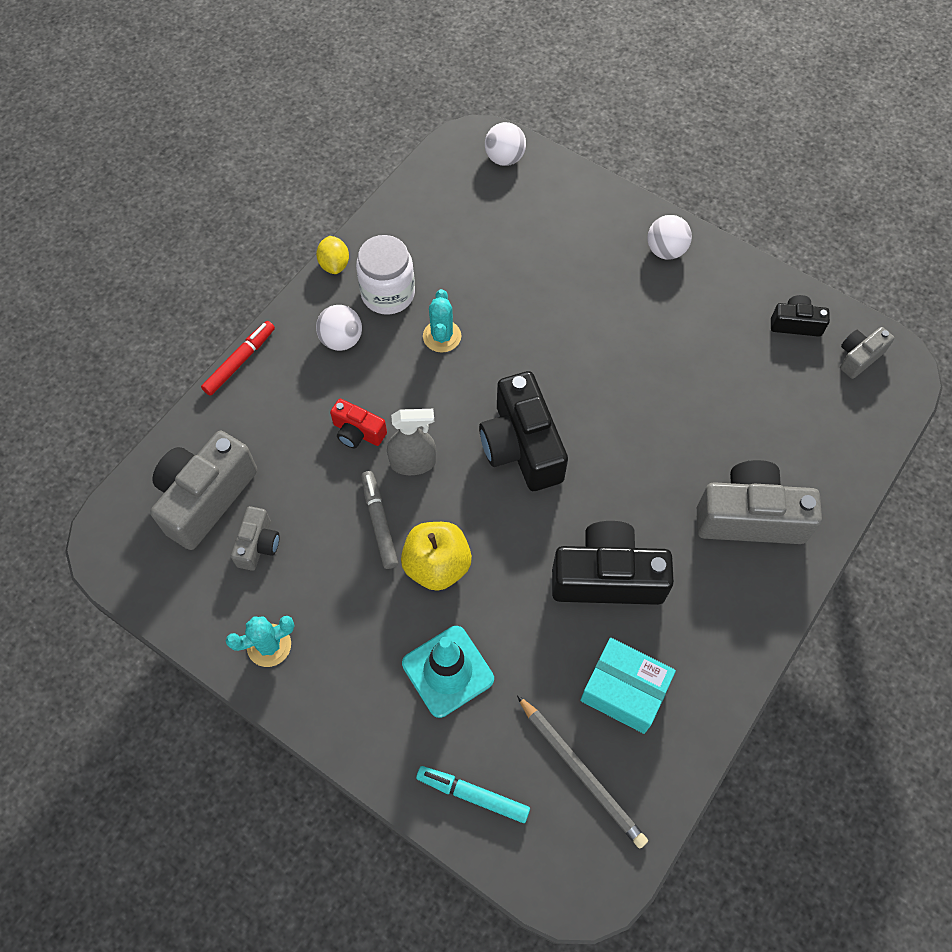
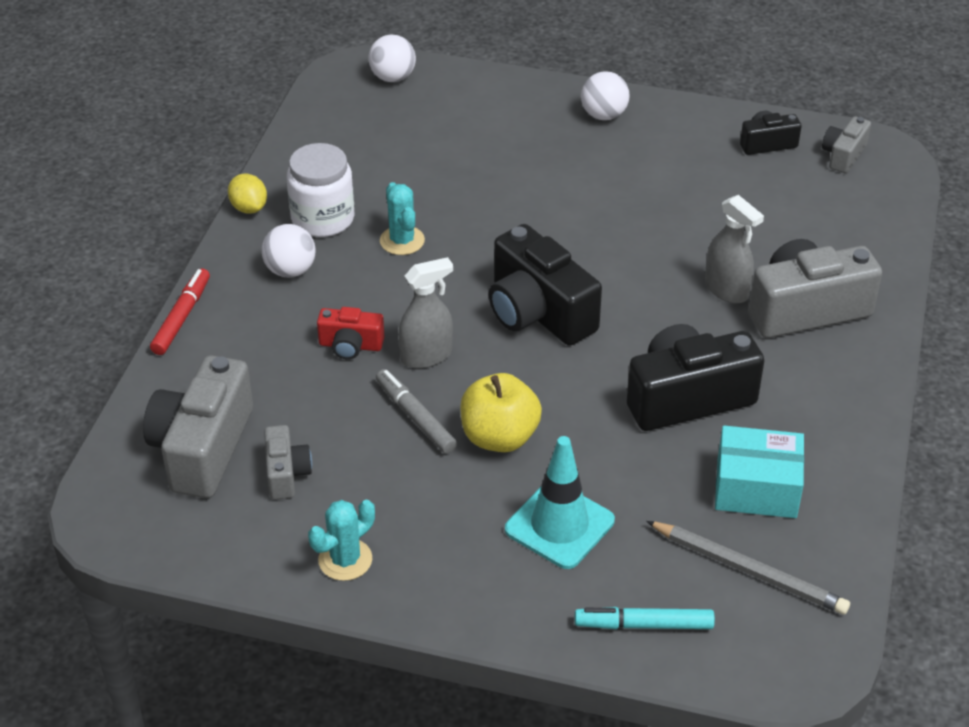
camera: 20 degrees left, 20 degrees down
(690, 473) = (726, 290): none -> grey spray bottle

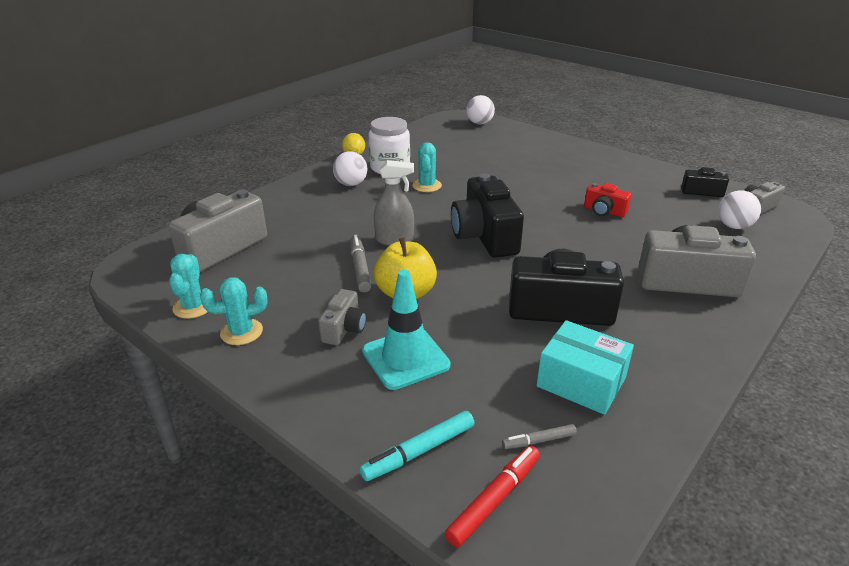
camera: 25 degrees right, 10 degrees down
(181, 317) = (272, 190): red marker -> red marker (494, 499)
(252, 547) = (193, 307): none -> turquoise cactus
(286, 473) = (253, 274): grey camera -> grey camera (344, 329)
(350, 345) = (353, 224): red camera -> red camera (604, 211)
(604, 115) = (595, 159): white ball -> white ball (734, 226)
(644, 625) = (419, 452): turquoise marker -> turquoise marker turned 60 degrees counterclockwise
(726, 290) = (628, 256): grey spray bottle -> none
(749, 570) = (539, 441): grey pencil -> grey marker

